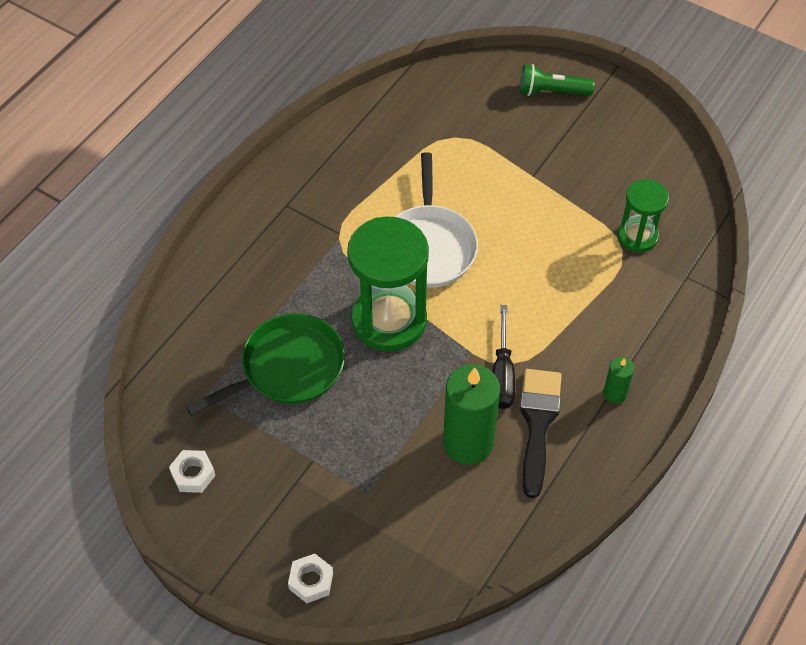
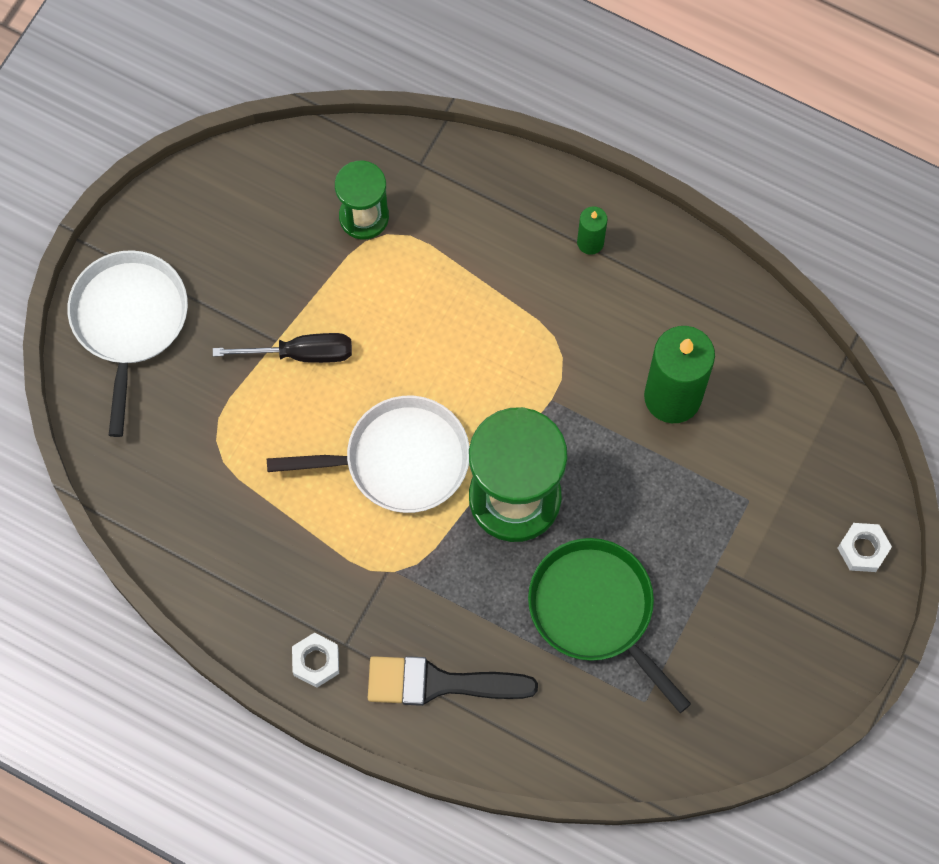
camera: 95 degrees left, 15 degrees up
(193, 474) = (751, 699): white nut -> white nut (316, 662)
(502, 373) = (577, 364): black screwdriver -> black screwdriver (301, 353)
(538, 423) = (638, 323): black brush -> black brush (439, 683)
(551, 91) = (129, 321): green flashlight -> white pan

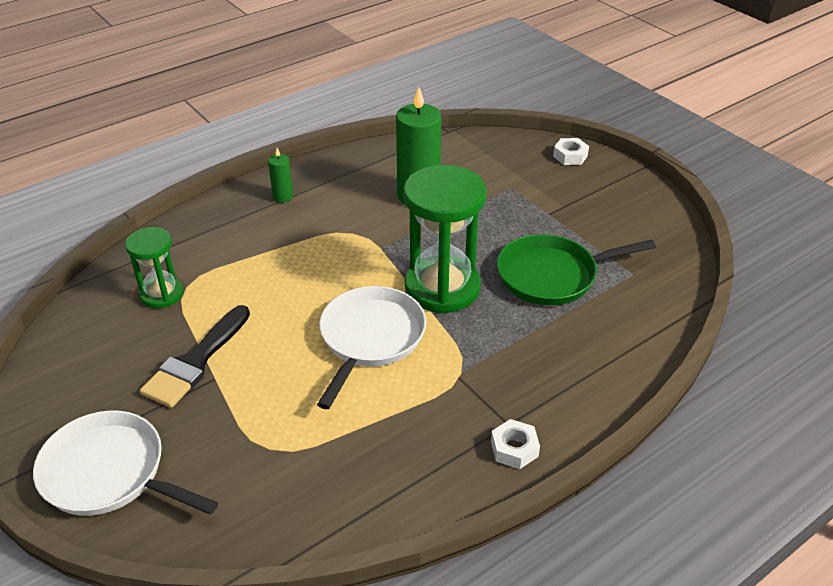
camera: 65 degrees left, 30 degrees down
(301, 353) = (238, 366): black screwdriver -> none
(439, 683) = (570, 376): black brush -> black brush (195, 361)

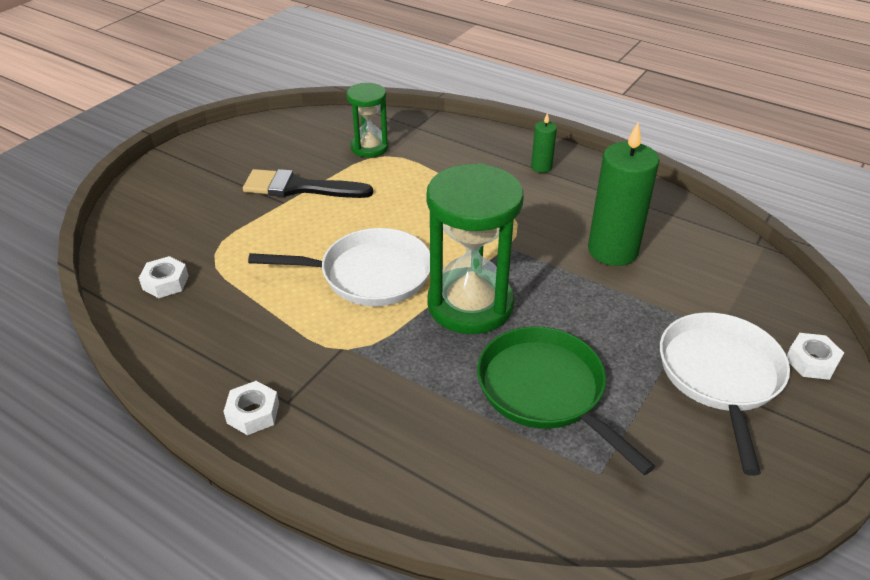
camera: 70 degrees right, 0 degrees up
(109, 473) = (172, 187): white pan -> white pan (720, 376)
(295, 496) = (165, 282): none -> white nut

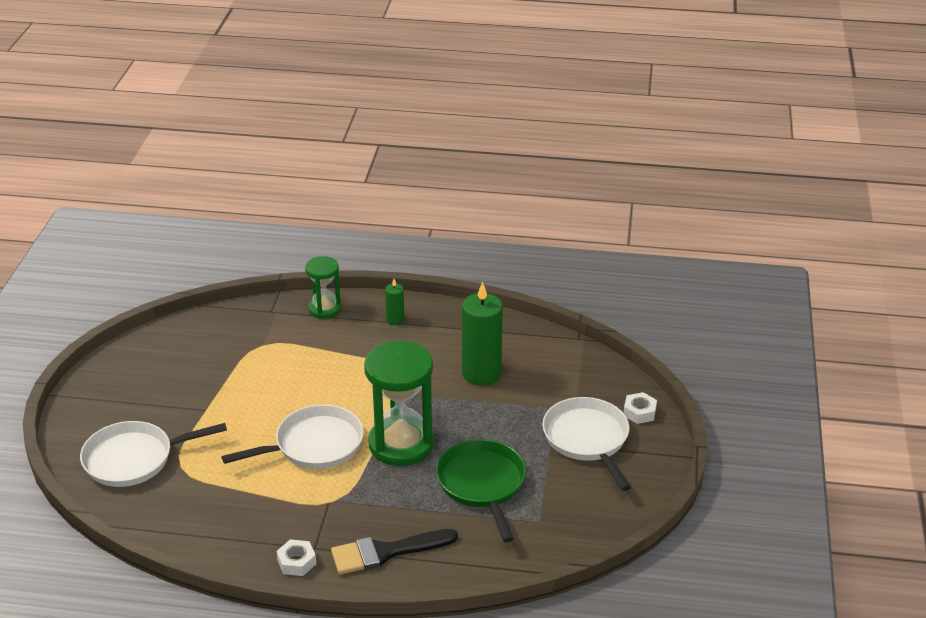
camera: 25 degrees left, 5 degrees down
(165, 282) = (159, 499): white nut -> none
(176, 231) = (134, 459): none -> white pan
(299, 187) = (209, 393): black brush -> black brush (386, 552)
(369, 147) = (244, 341): green hourglass -> green hourglass (325, 309)
(545, 391) = (482, 484): green pan -> green pan turned 45 degrees clockwise

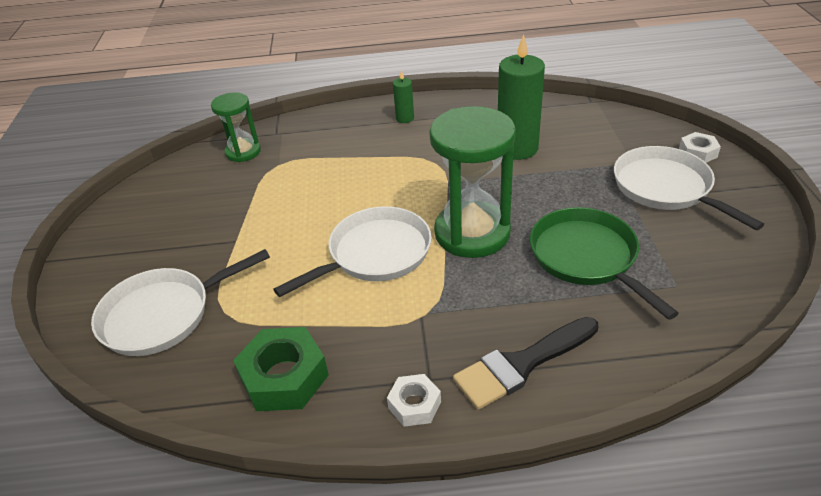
camera: 10 degrees left, 5 degrees up
(211, 524) = (284, 377): none -> green nut
(325, 309) = (329, 121): green hourglass -> green hourglass (243, 152)

